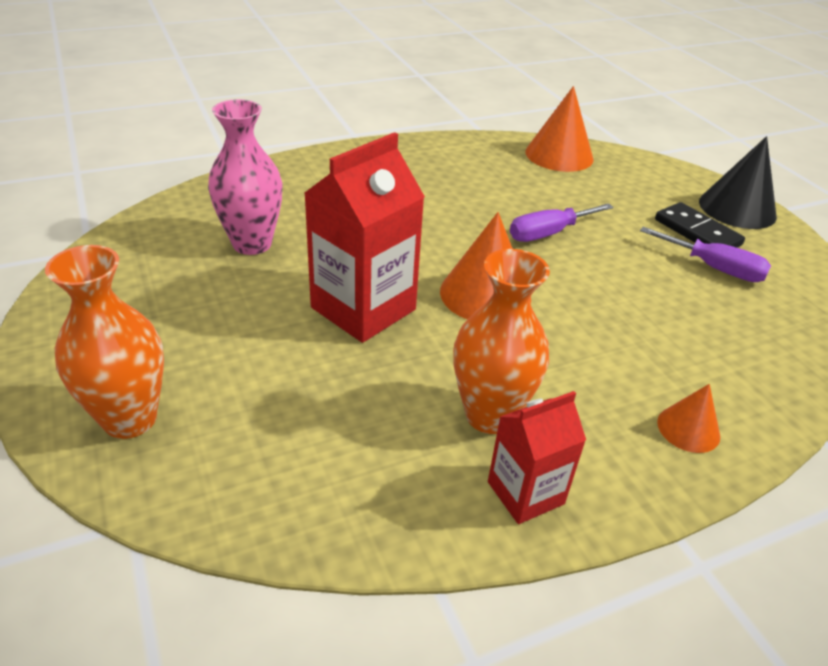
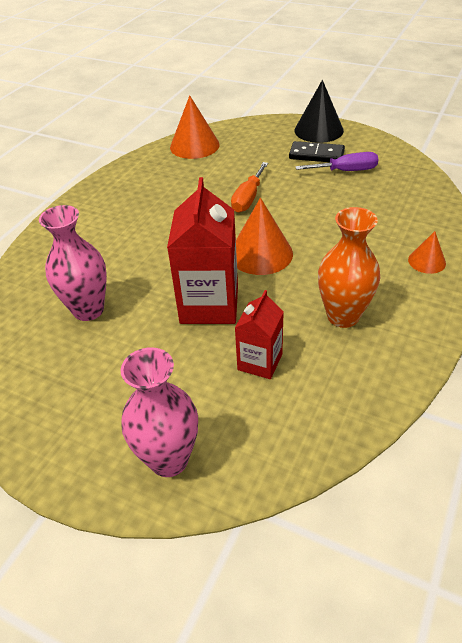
camera: 35 degrees left, 5 degrees up
(130, 419) = (169, 459): orange vase -> pink vase
(525, 493) = (402, 341): red carton -> red carton (260, 362)
(548, 233) = (248, 198): purple screwdriver -> orange screwdriver

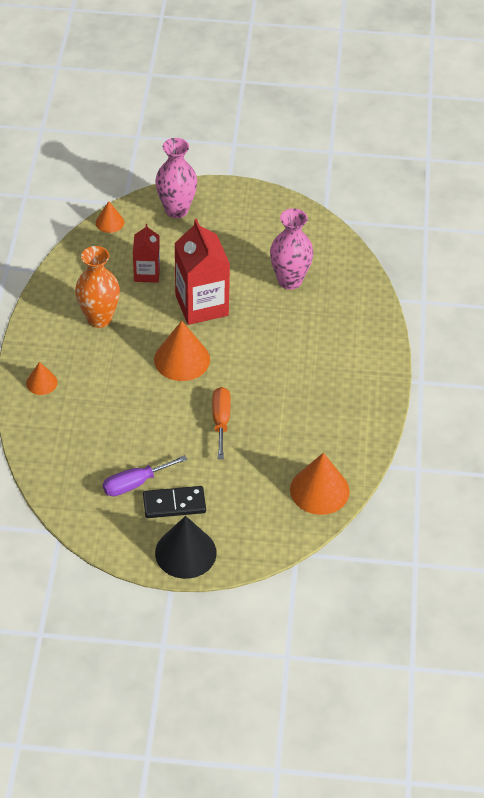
camera: 155 degrees right, 5 degrees up
(286, 465) = (109, 222): none -> orange cone

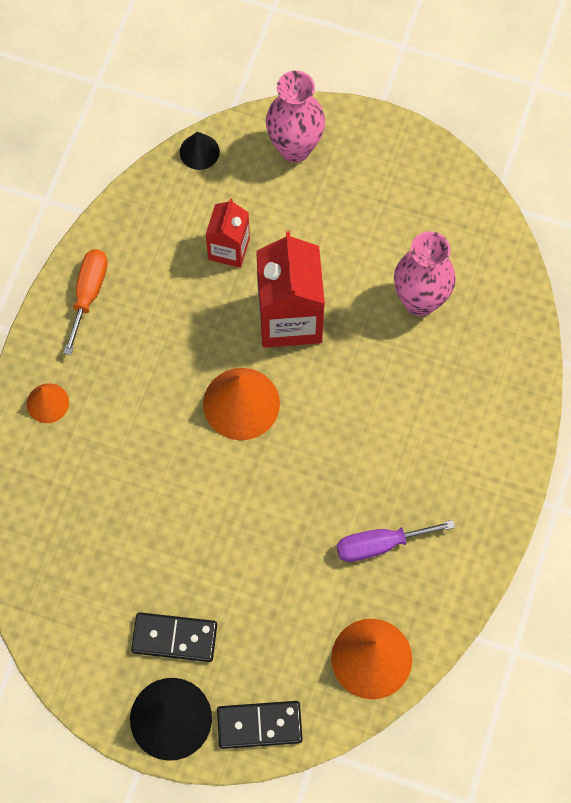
camera: 15 degrees right, 20 degrees up
(99, 318) = (147, 312): orange vase -> none
(109, 222) = (199, 151): orange cone -> black cone
(135, 483) = (131, 593): purple screwdriver -> purple screwdriver (380, 544)
(221, 421) = (268, 517): orange screwdriver -> orange screwdriver (88, 294)
(251, 544) = (259, 725): none -> black domino

